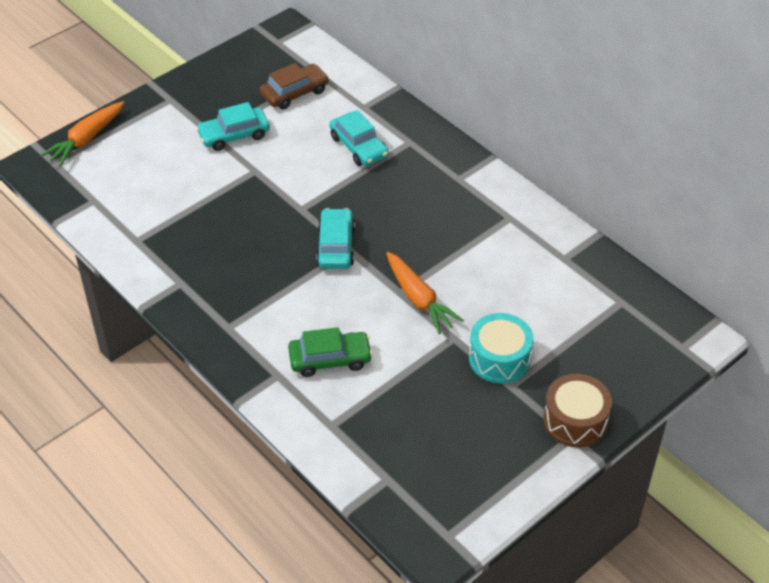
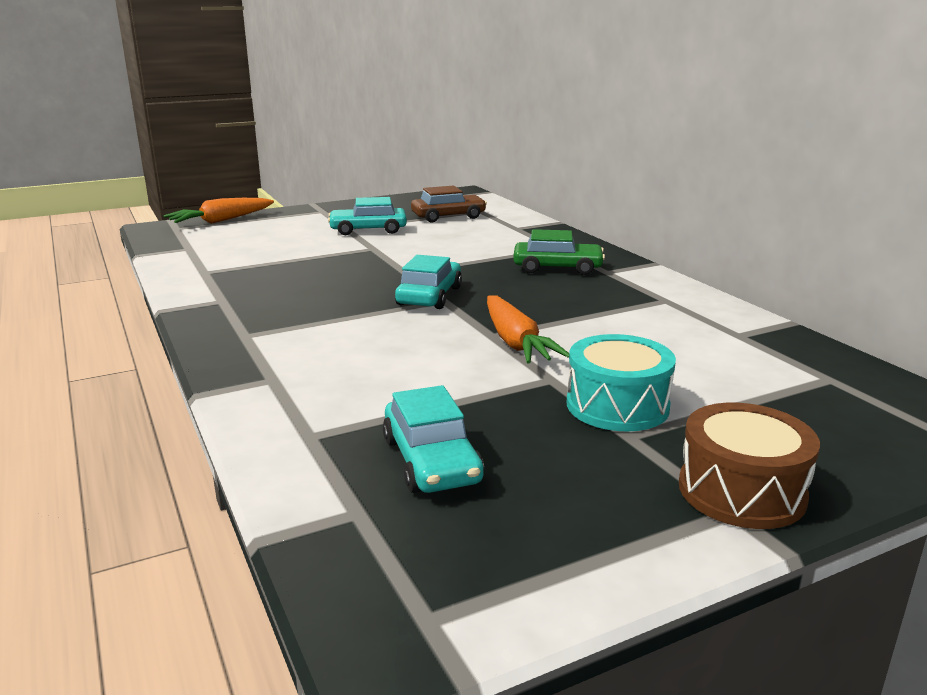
camera: 15 degrees right, 25 degrees down
(330, 359) = (357, 375): green car -> green car (557, 268)
(358, 146) = (497, 245): turquoise car -> turquoise car (431, 460)

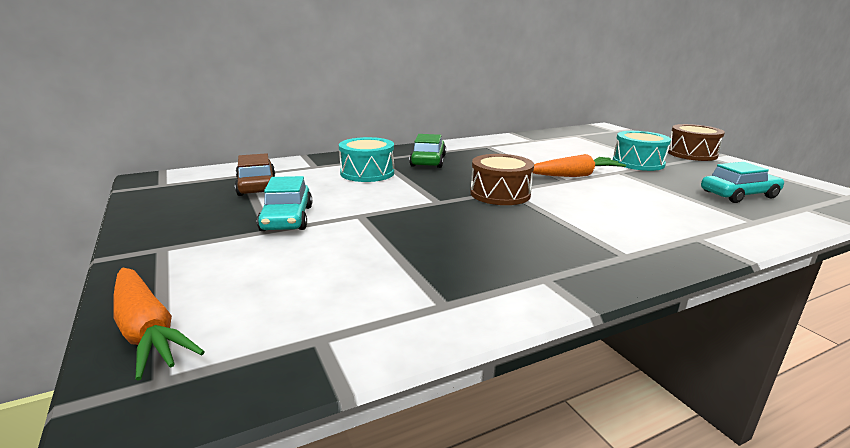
camera: 90 degrees left, 0 degrees up
(429, 296) = (500, 194): turquoise car -> brown drum
(497, 245) = (367, 173): none -> turquoise drum

